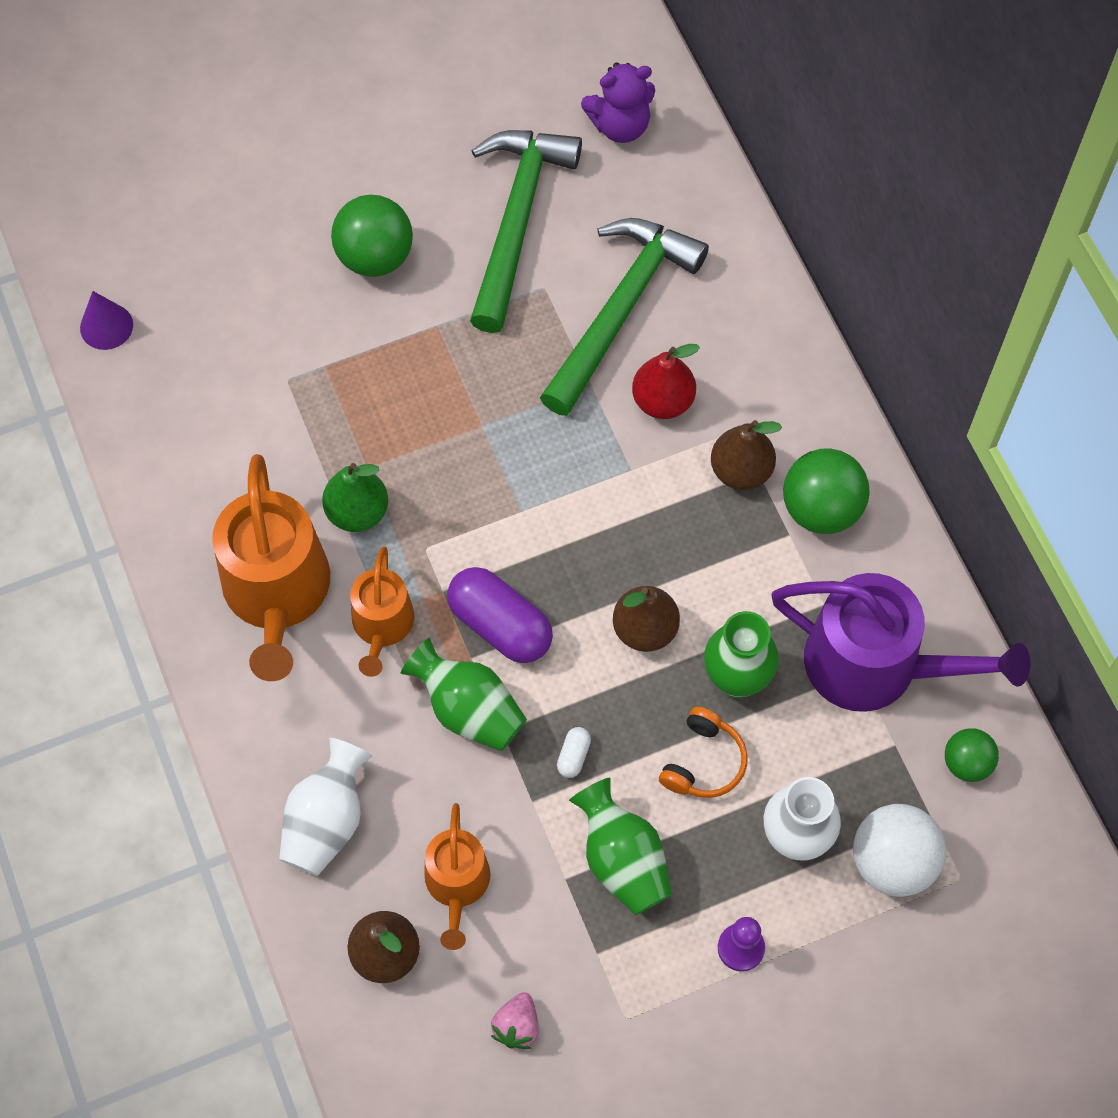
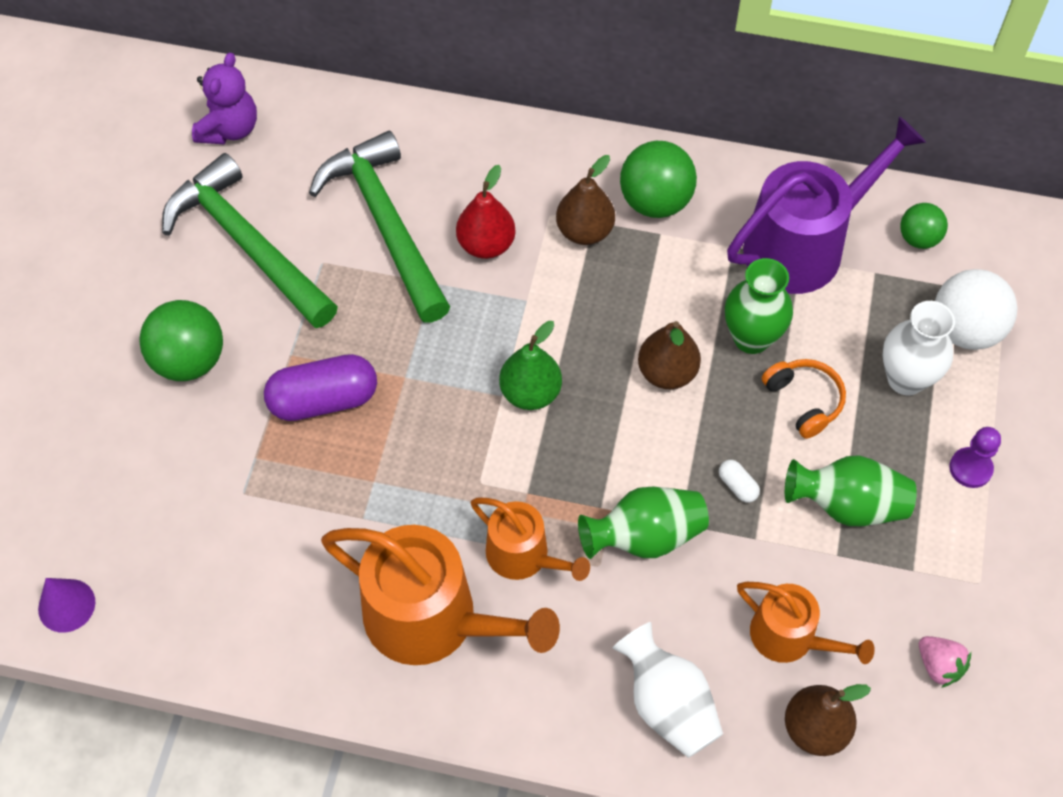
camera: 55 degrees left, 5 degrees down
(357, 512) = (408, 513): green pear -> green pear (530, 393)
(500, 625) = (588, 469): purple capsule -> purple capsule (323, 400)

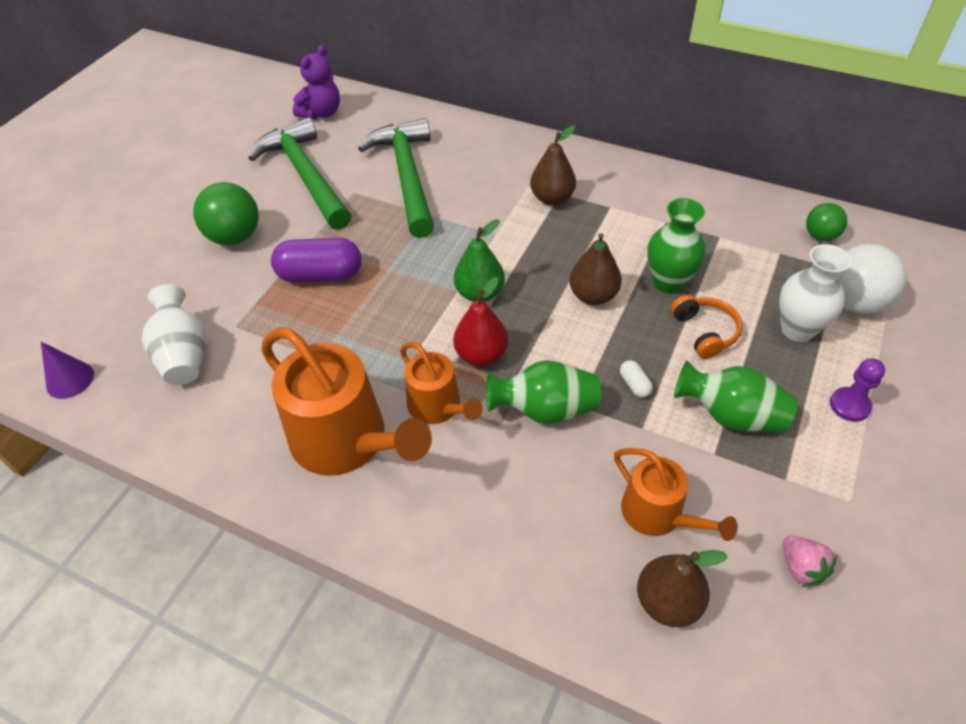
camera: 15 degrees right, 10 degrees down
(486, 245) = (476, 197): red pear -> red pear (481, 355)
(655, 202) = (611, 187): green ball -> none
(667, 704) = (530, 550): white vase -> white vase (184, 355)
(803, 245) = (723, 228): purple watering can -> none

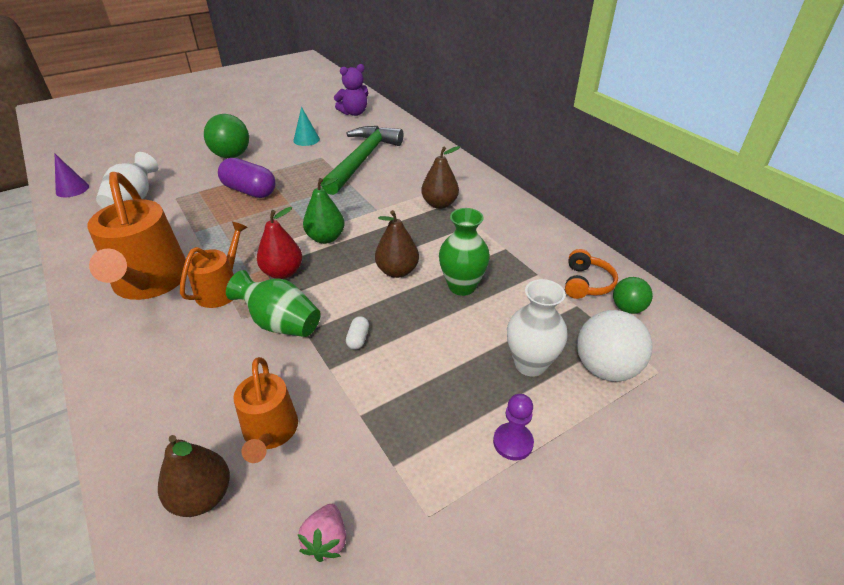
camera: 30 degrees right, 10 degrees down
(306, 175) = (306, 140): green hammer -> turquoise cone
(438, 407) = (221, 289): orange watering can -> orange watering can turned 150 degrees counterclockwise
(705, 332) = (451, 330): orange headphones -> orange headphones (586, 283)
(730, 415) = (404, 396): green vase -> none

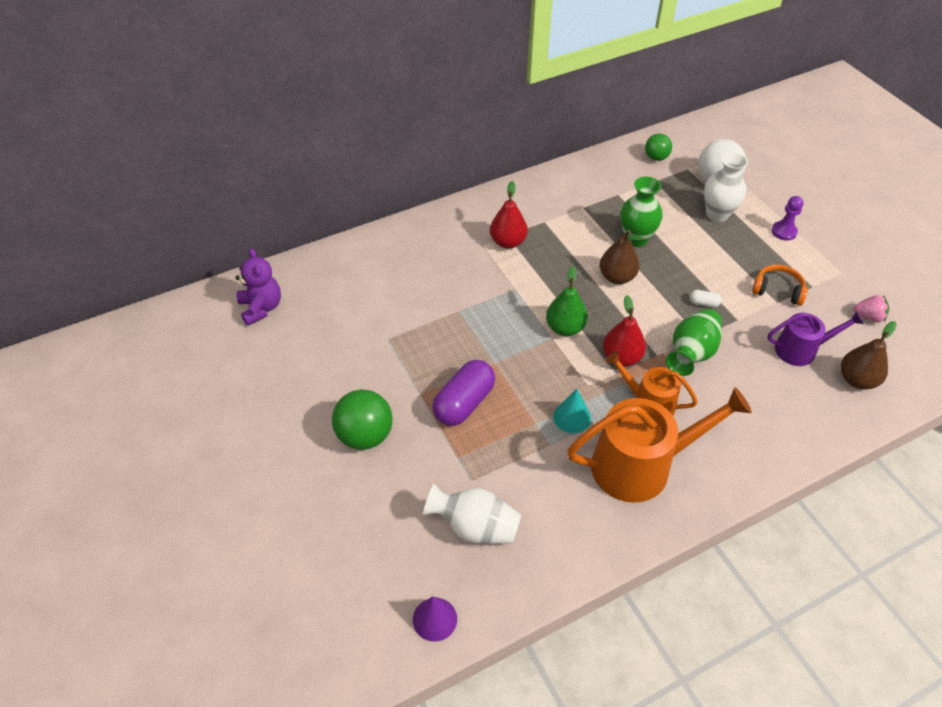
camera: 85 degrees left, 10 degrees up
(270, 432) = (800, 350): orange watering can -> purple watering can
(306, 140) = (334, 356): turquoise cone -> turquoise cone (572, 417)
(363, 159) = (402, 299): green hammer -> none
(439, 204) = (508, 242): brown pear -> red pear
(586, 283) = (628, 171): orange headphones -> orange headphones (777, 290)

